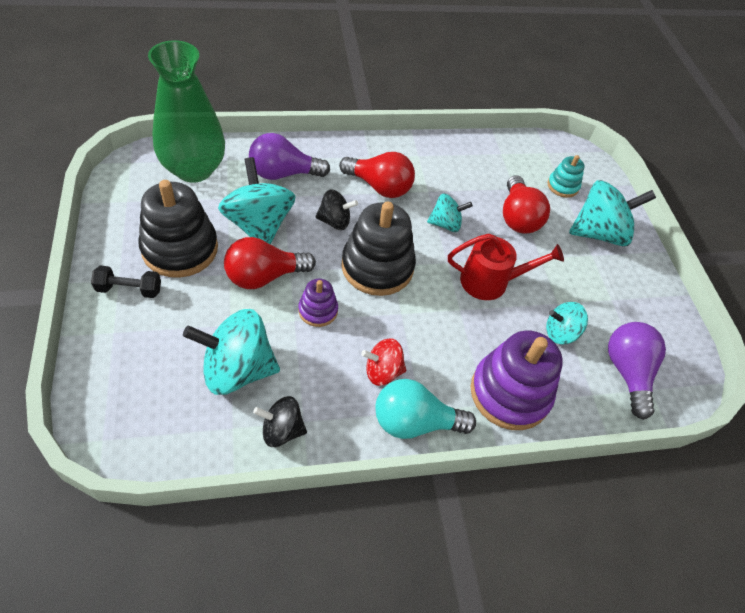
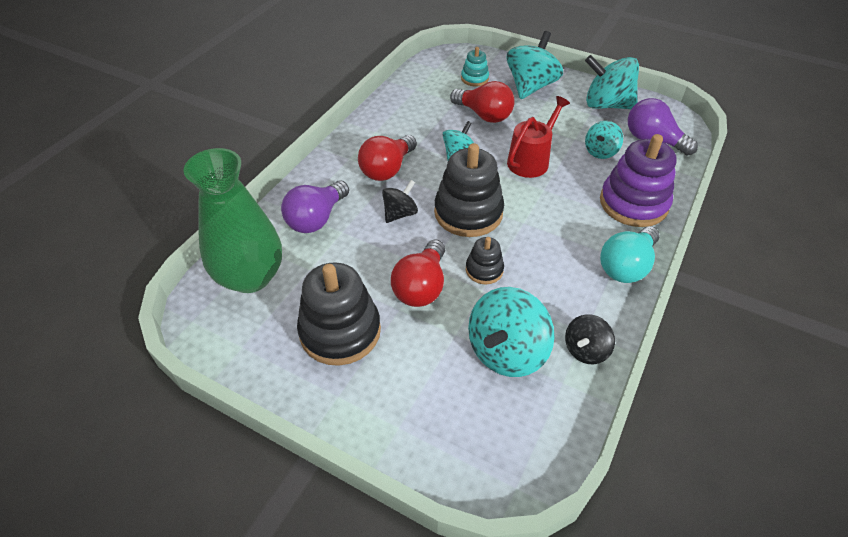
camera: 45 degrees left, 5 degrees down
(129, 289) = (357, 392): black dumbbell -> none
(259, 225) = (361, 263): turquoise spinning top -> turquoise spinning top (606, 105)
(318, 310) = (484, 270): purple stacking toy -> black stacking toy
(379, 187) = (387, 169): red light bulb -> red light bulb turned 150 degrees clockwise
(382, 371) = (570, 261): red spinning top -> none

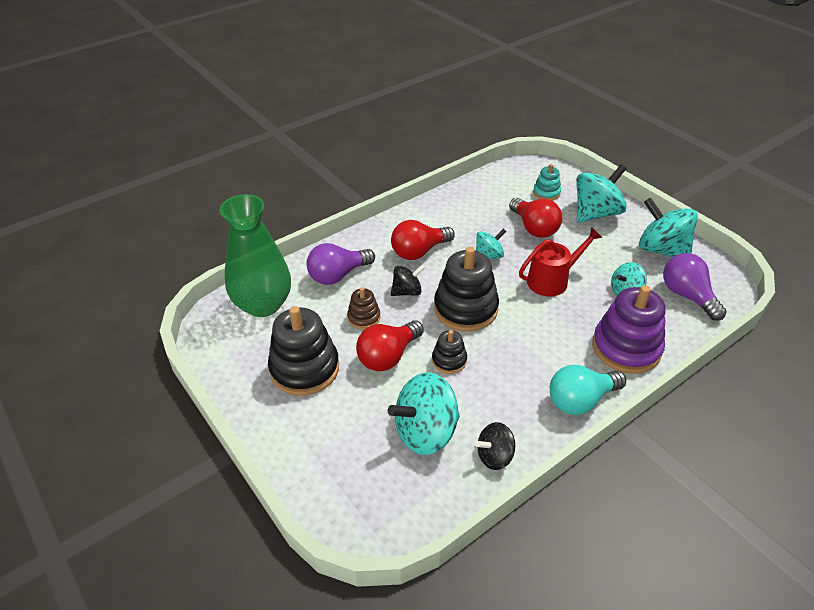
camera: 25 degrees right, 5 degrees down
(371, 255) = (364, 317): none -> brown stacking toy

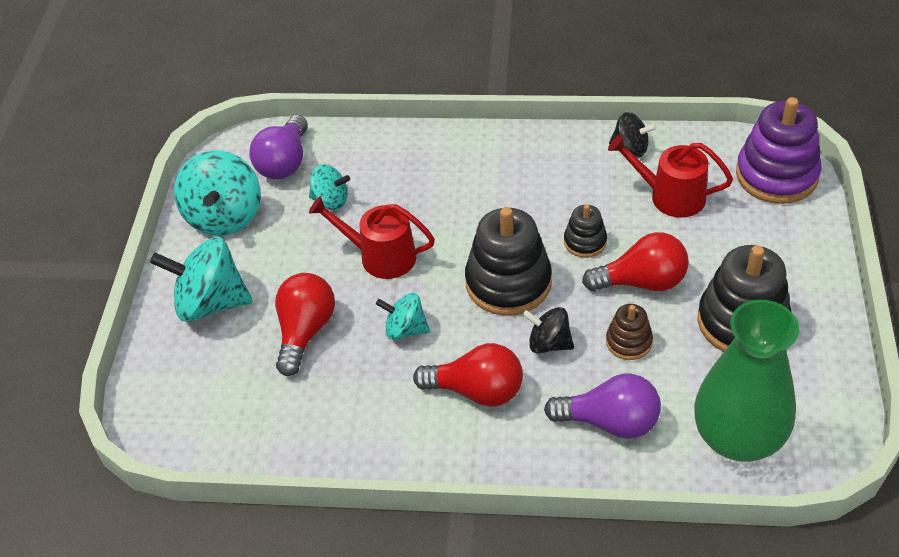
camera: 135 degrees left, 5 degrees up
(426, 432) = (671, 196): turquoise spinning top -> red watering can
(546, 193) = (213, 374): turquoise stacking toy -> none
(580, 400) = (509, 144): turquoise light bulb -> none
(626, 348) = (411, 157): purple stacking toy -> purple stacking toy (776, 175)

